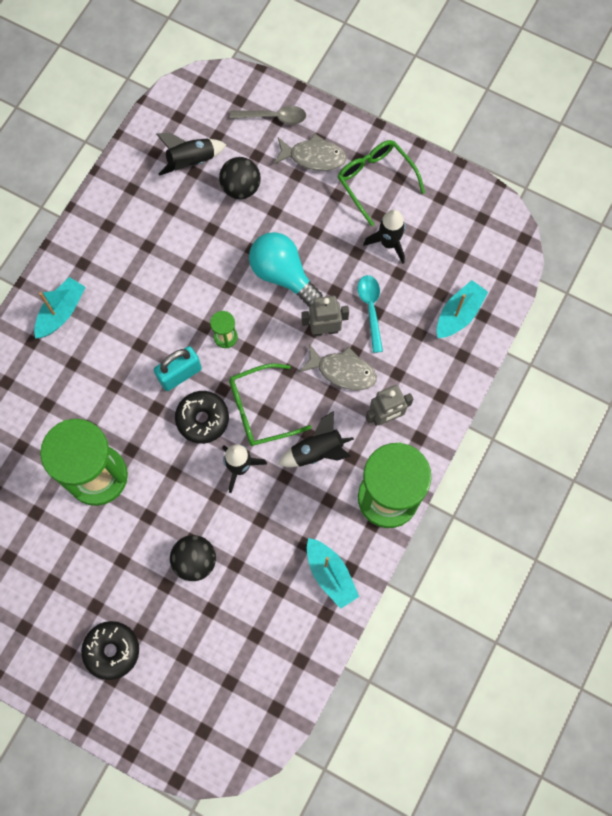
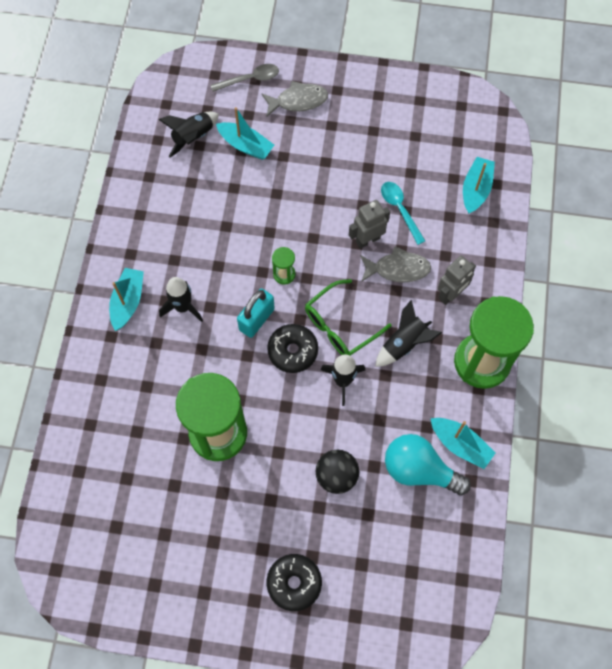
camera: 20 degrees left, 5 degrees down
(241, 187) = (245, 145): black ball -> turquoise boat
(283, 275) = (312, 206): turquoise light bulb -> turquoise light bulb (419, 470)
(375, 180) = (359, 103): green glasses -> none
(388, 243) = (392, 151): black rocket -> black rocket (183, 307)

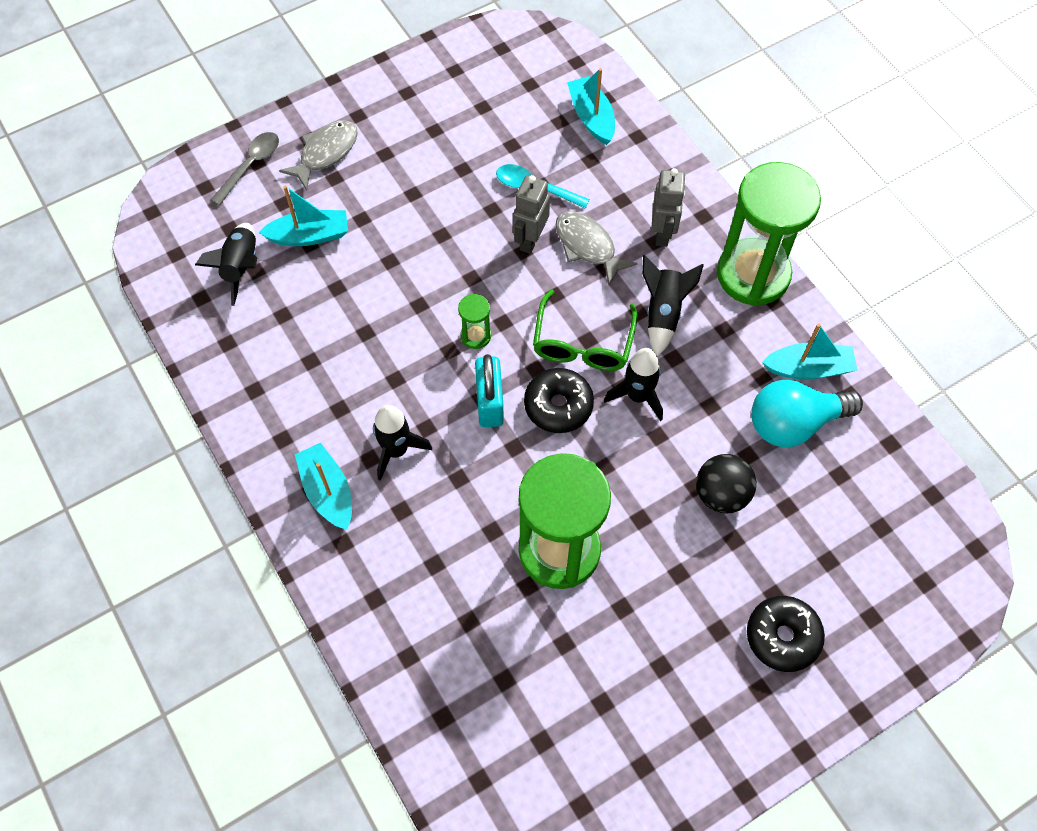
camera: 40 degrees left, 5 degrees down
(398, 269) = (588, 246): grey fish -> grey fish turned 90 degrees counterclockwise

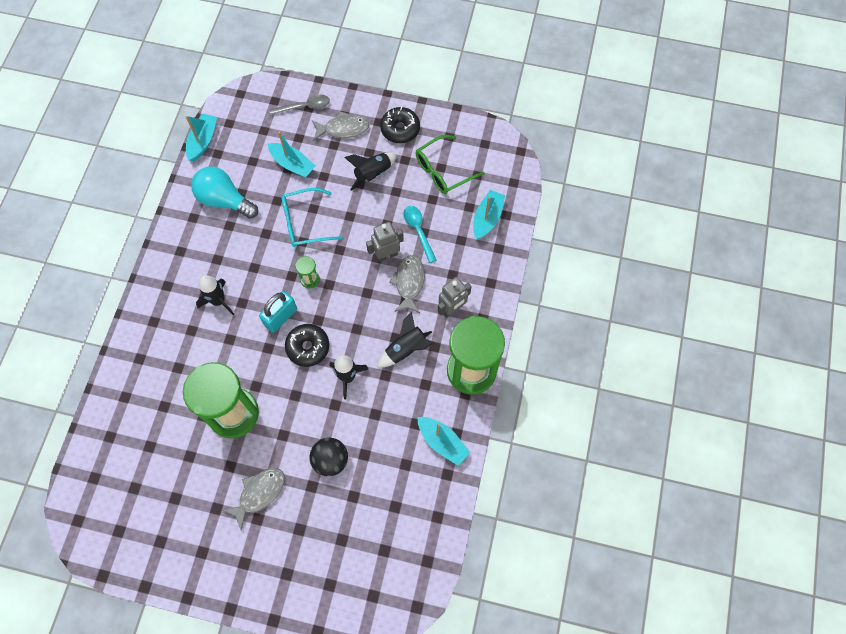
camera: 45 degrees right, 5 degrees up
(241, 267) = (248, 154): black rocket -> black rocket (372, 174)
(328, 491) = (172, 292): turquoise boat -> turquoise boat (203, 141)
(398, 283) = (305, 223): none -> turquoise glasses
(583, 343) = (352, 328): green glasses -> green glasses (443, 171)
(689, 603) = (259, 493): none -> grey fish
(782, 636) = (280, 551): black donut -> black donut (400, 129)
(794, 423) = (403, 461): turquoise light bulb -> turquoise light bulb (224, 200)

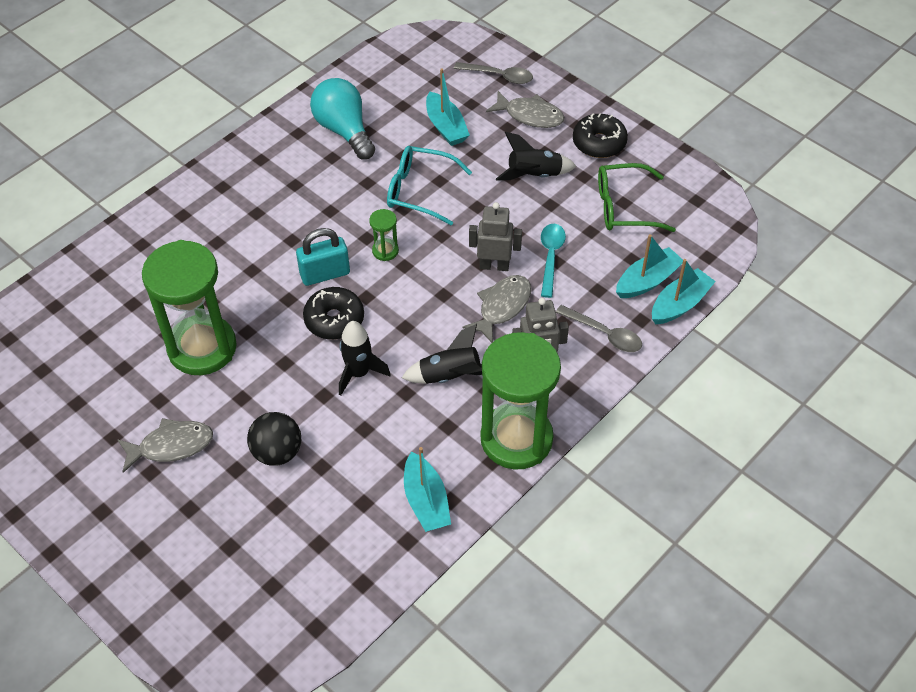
camera: 30 degrees right, 15 degrees down
(203, 141) = (361, 64): turquoise boat -> turquoise boat (680, 304)
(218, 301) = (267, 226): black rocket -> none
(482, 270) = (604, 334): none -> grey spoon

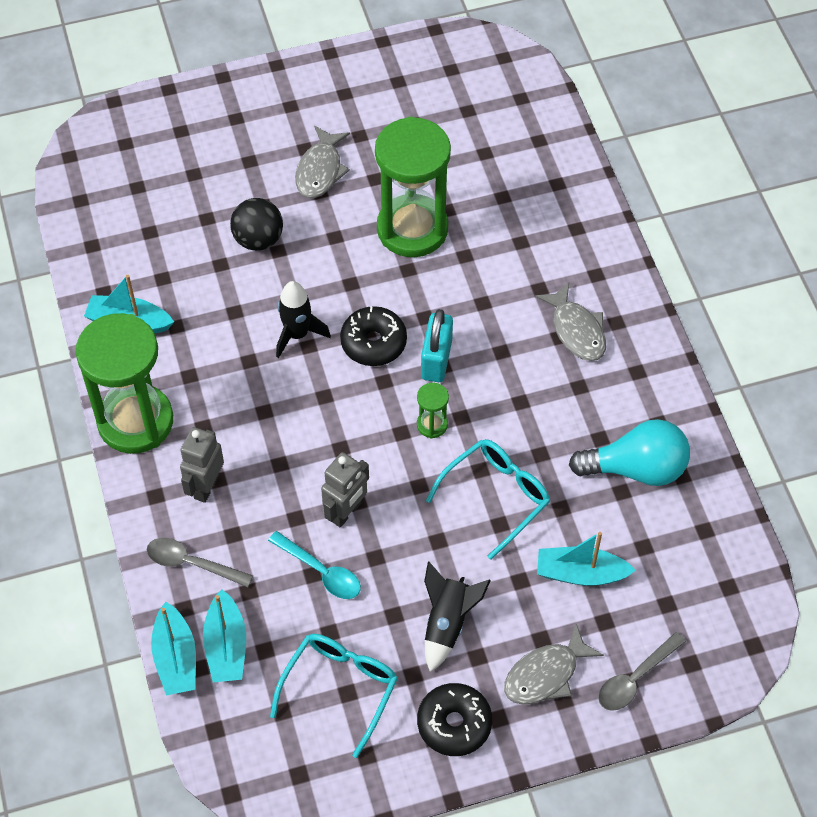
camera: 120 degrees right, 5 degrees up
(450, 376) = (241, 404): black rocket -> none
(502, 307) = (289, 491): grey fish -> grey fish (576, 330)
(604, 334) = (191, 563): grey spoon -> grey spoon turned 45 degrees clockwise
(624, 207) = (340, 688): green glasses -> turquoise glasses

